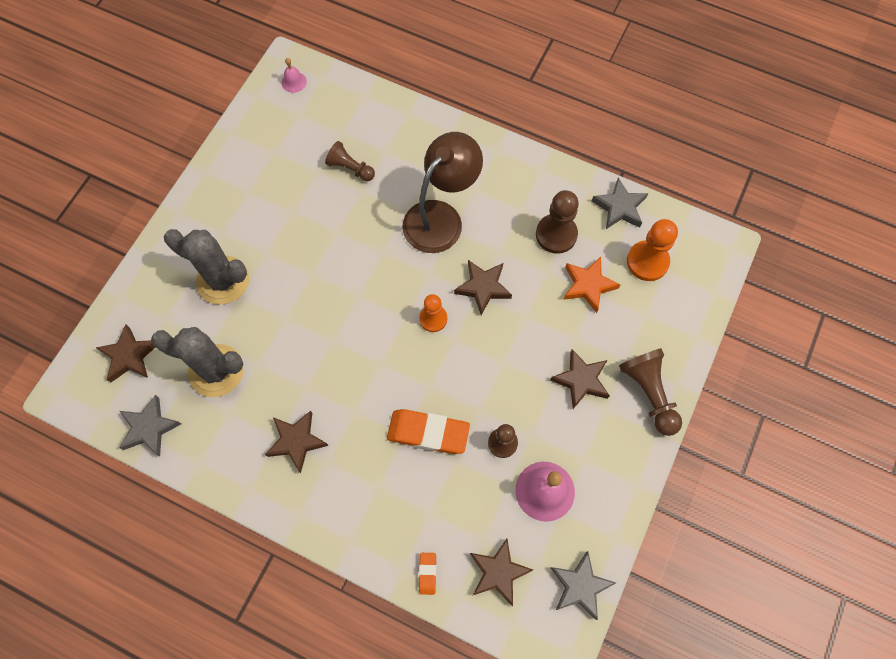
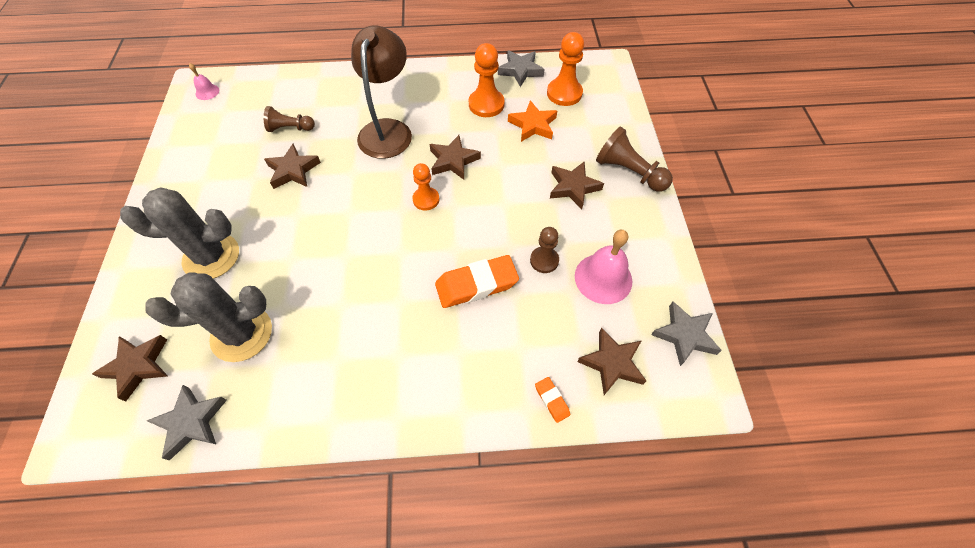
camera: 30 degrees left, 10 degrees down
(296, 441) = (358, 353): brown star -> brown star (293, 170)
(556, 234) = (486, 104): brown pawn -> orange pawn

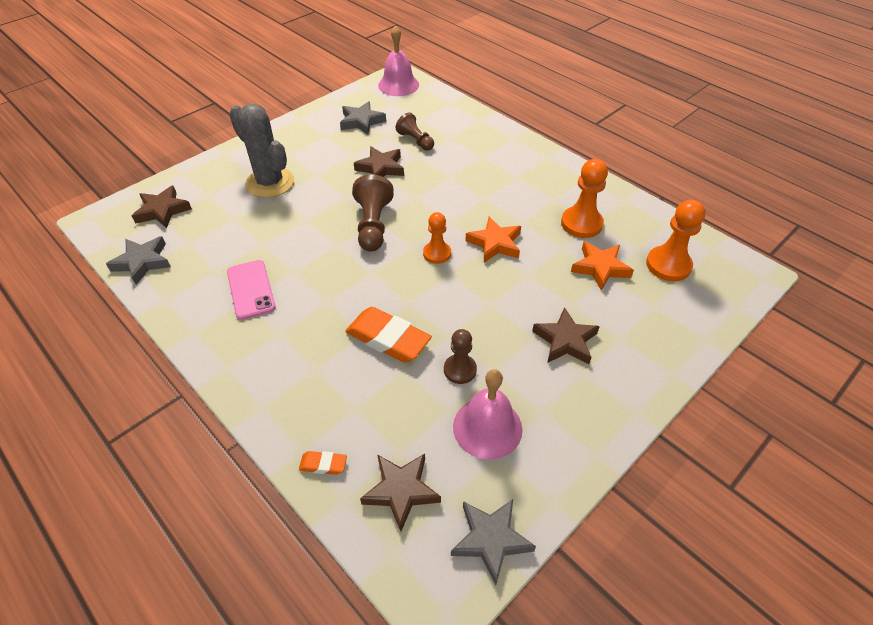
camera: 50 degrees right, 10 degrees down
(207, 92) = (398, 85): pink bell -> pink bell, size x1.95
(242, 334) = (224, 239): grey cactus -> none
(327, 348) = (251, 289): none -> pink phone
(388, 130) = (478, 187): brown lamp -> none
(453, 160) = (495, 243): brown star -> orange star
(520, 71) = (651, 219): grey star -> grey star (361, 121)
(552, 400) = (323, 464): orange eraser -> orange eraser turned 75 degrees clockwise
(629, 172) = (637, 373): brown pawn -> brown pawn (373, 225)

